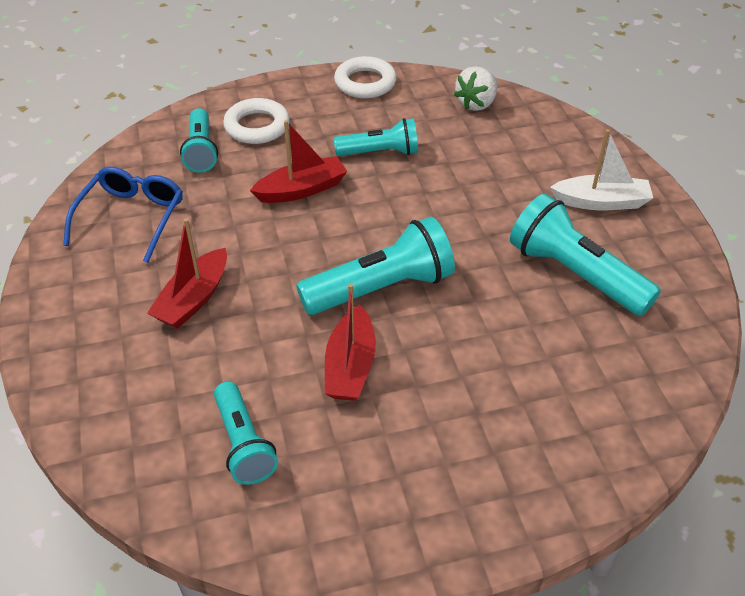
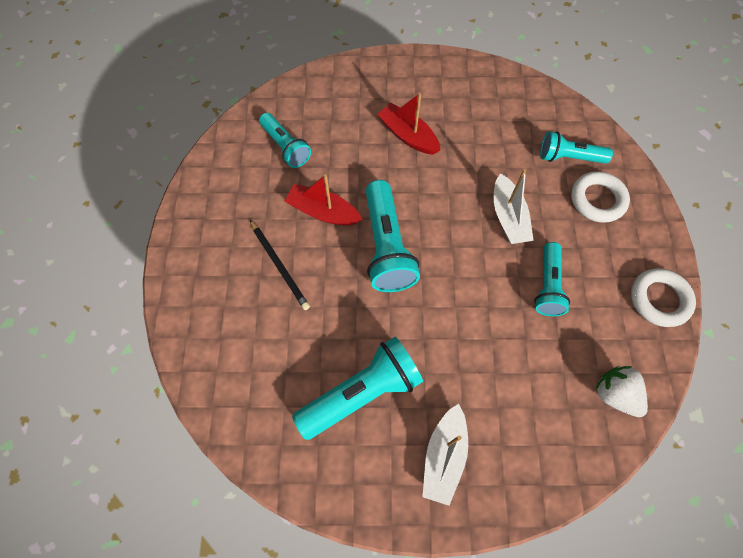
camera: 105 degrees right, 20 degrees up
(132, 217) = (497, 109): blue glasses -> none
(243, 444) = (285, 147): turquoise flashlight -> turquoise flashlight turned 120 degrees counterclockwise
(302, 189) = (508, 217): red boat -> white boat
(453, 393) = (279, 266): none -> black pencil

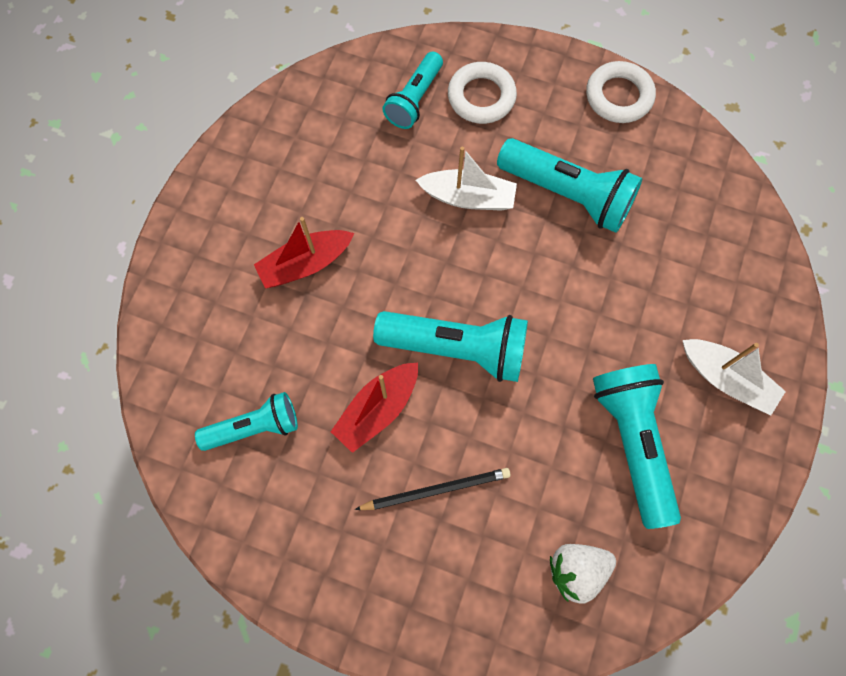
camera: 70 degrees left, 5 degrees up
(547, 286) = (567, 194): turquoise flashlight -> turquoise flashlight, size x1.57
(615, 394) = (706, 186): white strawberry -> white strawberry (576, 570)

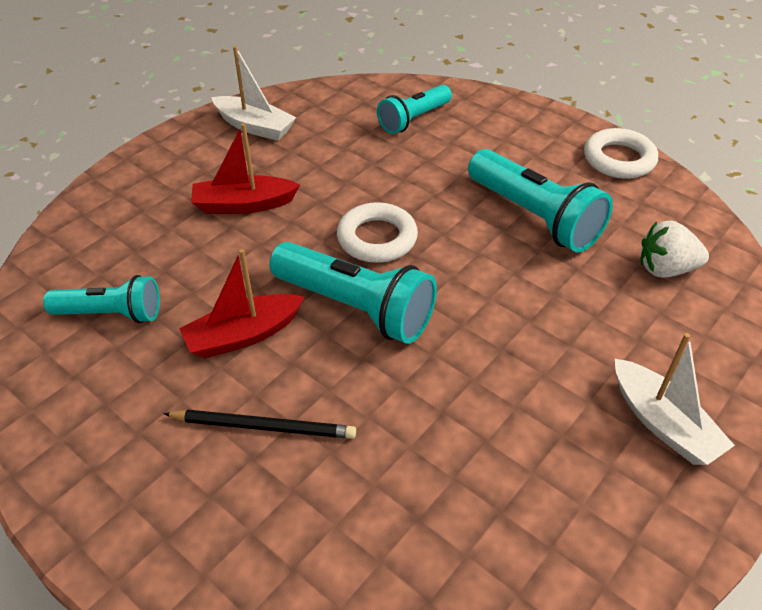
camera: 20 degrees right, 25 degrees down
(468, 197) = (429, 195): white boat -> white boat (254, 126)
(481, 97) = (478, 131): white ring -> white ring (377, 238)
(576, 570) = (389, 568): white strawberry -> white strawberry (665, 269)
(632, 442) = (519, 451): turquoise flashlight -> none

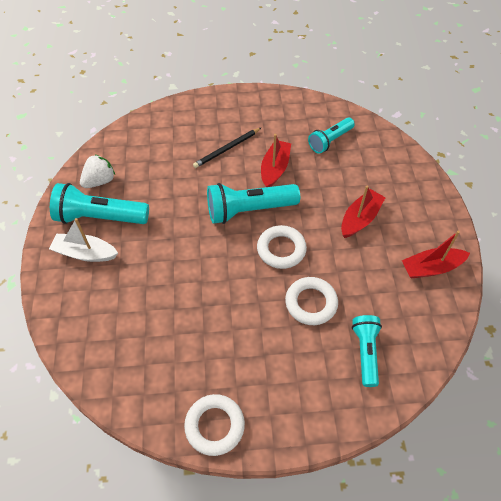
camera: 135 degrees right, 10 degrees up
(254, 126) = (431, 268): white boat -> red boat
(413, 176) = (311, 303): none -> white ring
(534, 217) = (223, 327): turquoise flashlight -> turquoise flashlight (100, 217)
(665, 269) = (130, 344): white strawberry -> white strawberry (100, 181)

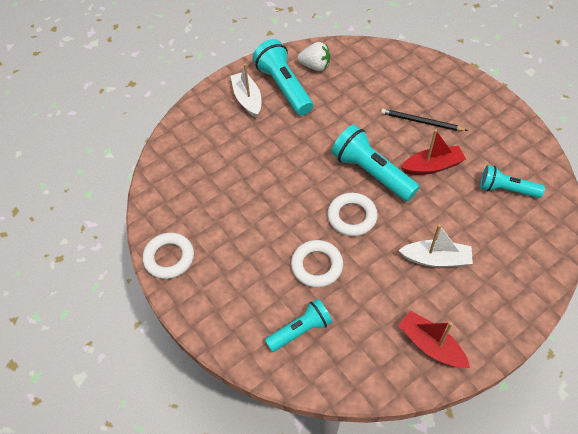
camera: 60 degrees right, 0 degrees up
(360, 219) = (436, 259): red boat -> white boat

